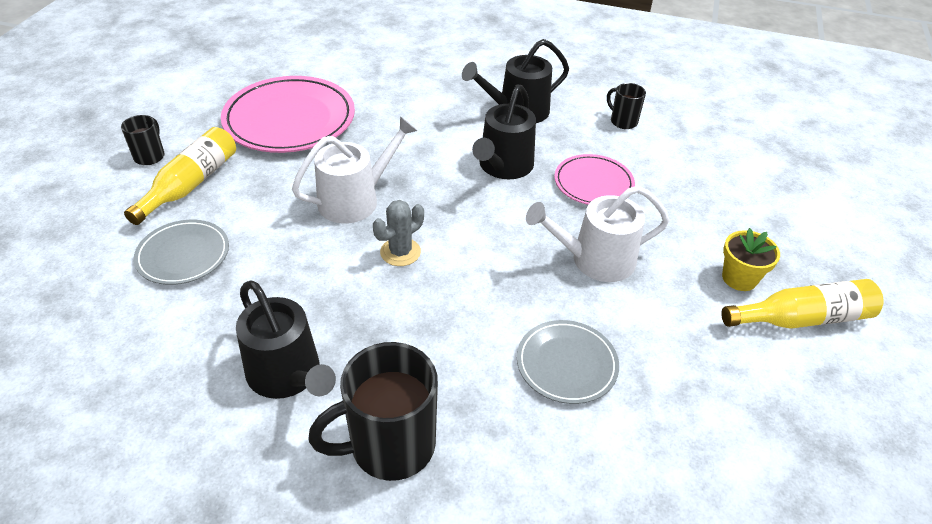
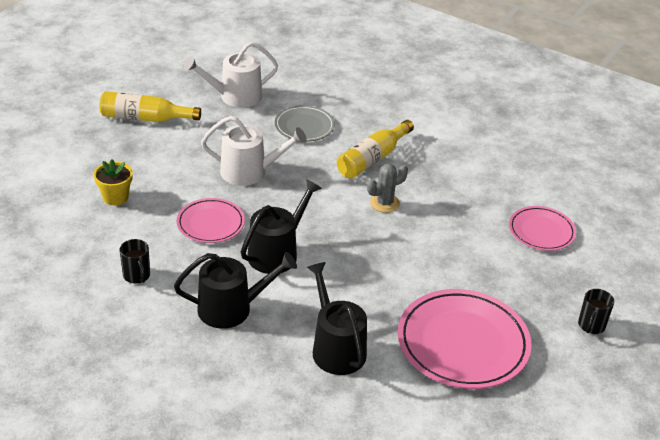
camera: 165 degrees left, 5 degrees down
(183, 255) = (541, 231): grey plate -> pink plate
(190, 184) = (548, 289): yellow bottle -> yellow bottle (372, 159)
(288, 375) = (466, 152): black watering can -> black watering can (336, 348)
(355, 200) = (411, 248): white watering can -> white watering can (235, 97)
(390, 446) = (414, 115): black mug -> none
(739, 278) = (161, 143): yellow flower pot -> yellow flower pot (115, 197)

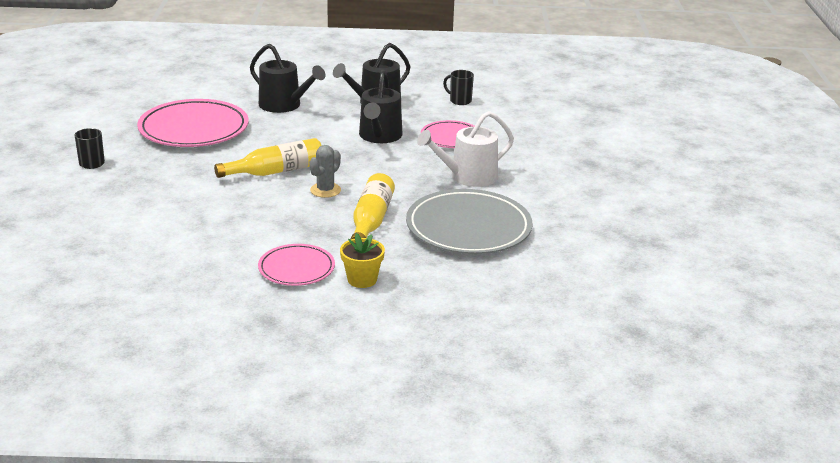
camera: 150 degrees right, 10 degrees down
(115, 197) = (543, 132): yellow flower pot -> yellow flower pot (362, 279)
(145, 118) = (616, 187): yellow bottle -> yellow bottle (276, 171)
(235, 97) = (571, 232): white watering can -> none
(304, 126) = (468, 228): grey plate -> grey plate, size x1.76
(541, 231) = (161, 212): pink plate -> pink plate (296, 268)

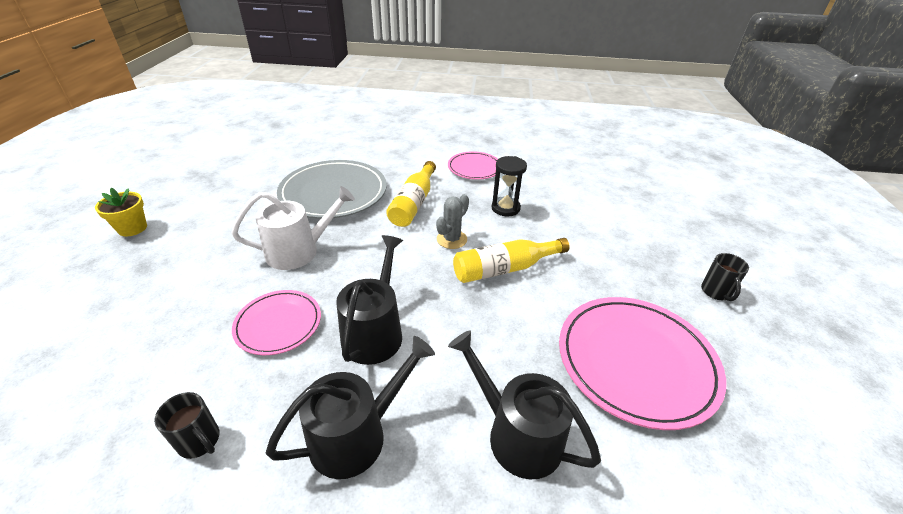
camera: 175 degrees left, 10 degrees up
(264, 220) = (505, 208): none -> black hourglass
(362, 279) = (429, 159): yellow flower pot -> yellow flower pot (132, 228)

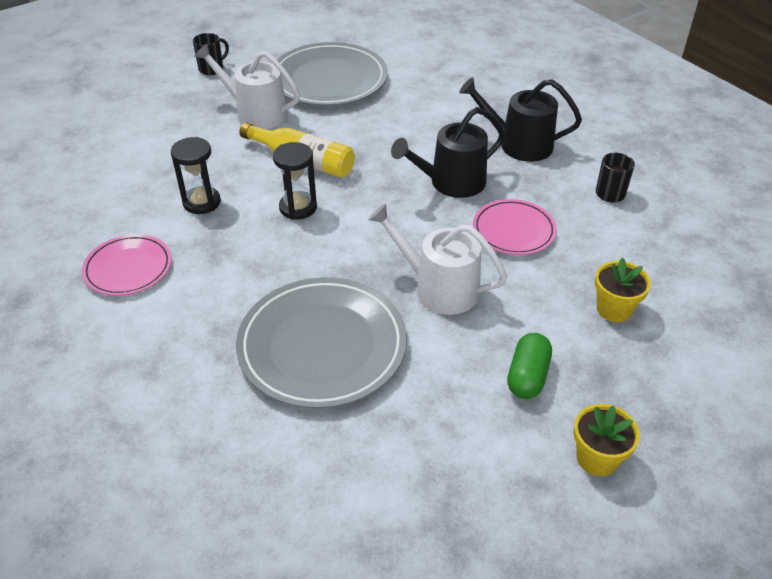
camera: 130 degrees left, 5 degrees up
(148, 313) = (614, 309): none -> yellow flower pot
(198, 240) = (527, 376): none -> green capsule
(414, 203) = (266, 268): yellow bottle -> none
(451, 239) = (298, 207): grey cactus -> black hourglass
(517, 434) = (438, 98): black watering can -> none
(604, 280) = (256, 113): none -> white watering can
(635, 362) = (329, 80): pink plate -> grey plate

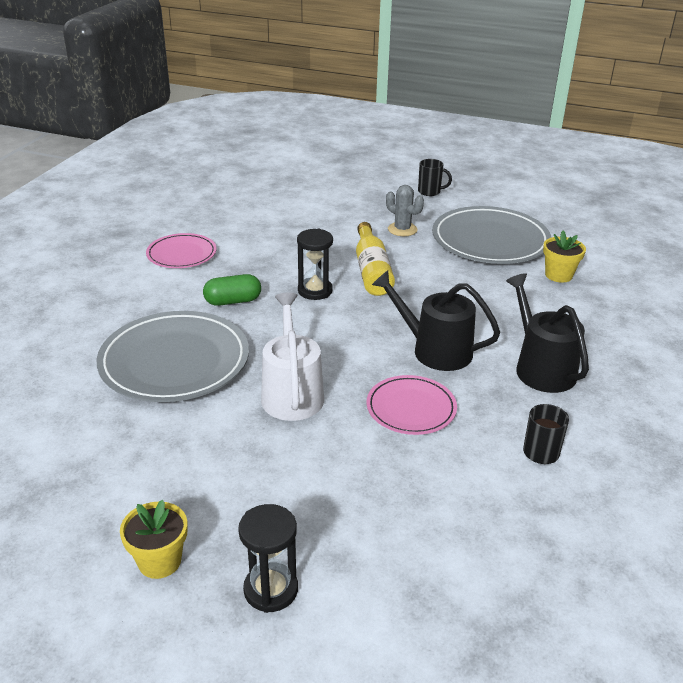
camera: 55 degrees right, 10 degrees down
(202, 202) = (275, 251): black hourglass -> black hourglass (271, 589)
(256, 113) = (402, 229): white watering can -> grey cactus
(527, 376) = (228, 482): green capsule -> green capsule (233, 301)
(614, 309) = (366, 511): yellow flower pot -> yellow flower pot (558, 275)

